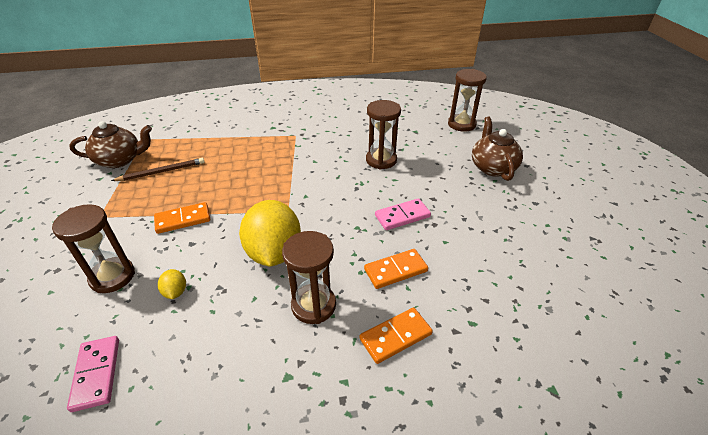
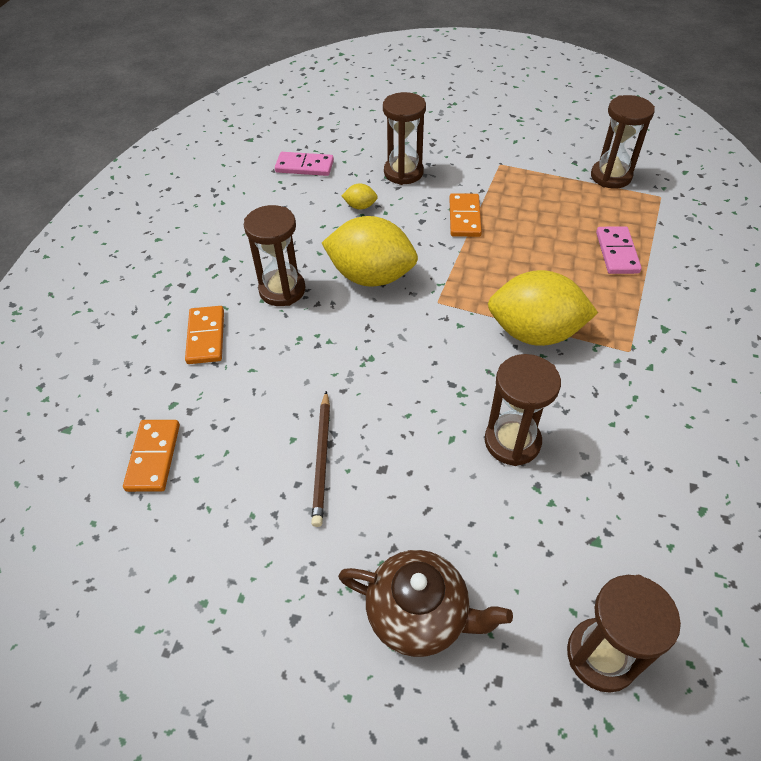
camera: 115 degrees right, 10 degrees up
(120, 160) = (611, 176): brown teapot -> brown hourglass
(162, 172) = (570, 207): brown pencil -> brown pencil (322, 459)
(297, 166) = (534, 333): none -> yellow lemon
(395, 270) = (281, 368): orange domino -> orange domino (154, 457)
(402, 216) = (365, 413): pink domino -> pink domino (617, 252)

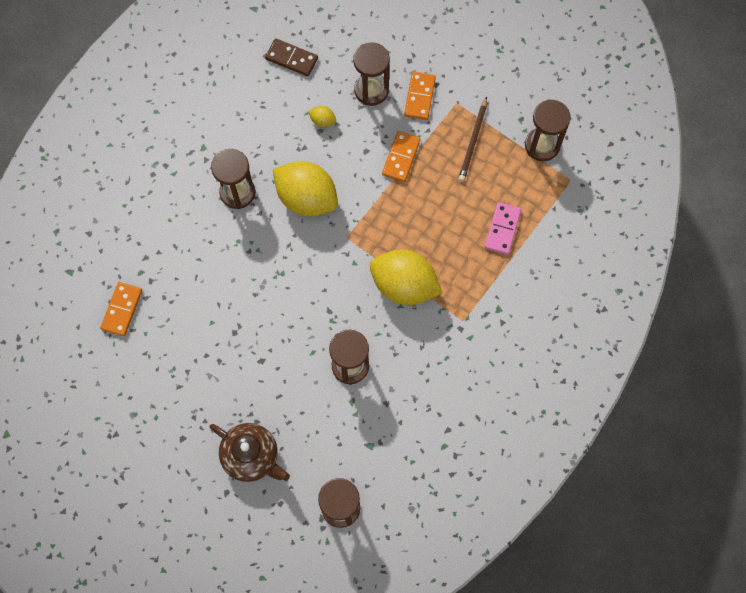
camera: 15 degrees right, 20 degrees up
(206, 337) = (173, 221): orange domino -> orange domino (420, 97)
(304, 166) = (291, 59): pink domino -> brown domino
(322, 459) = (226, 342): brown pencil -> brown pencil (473, 141)

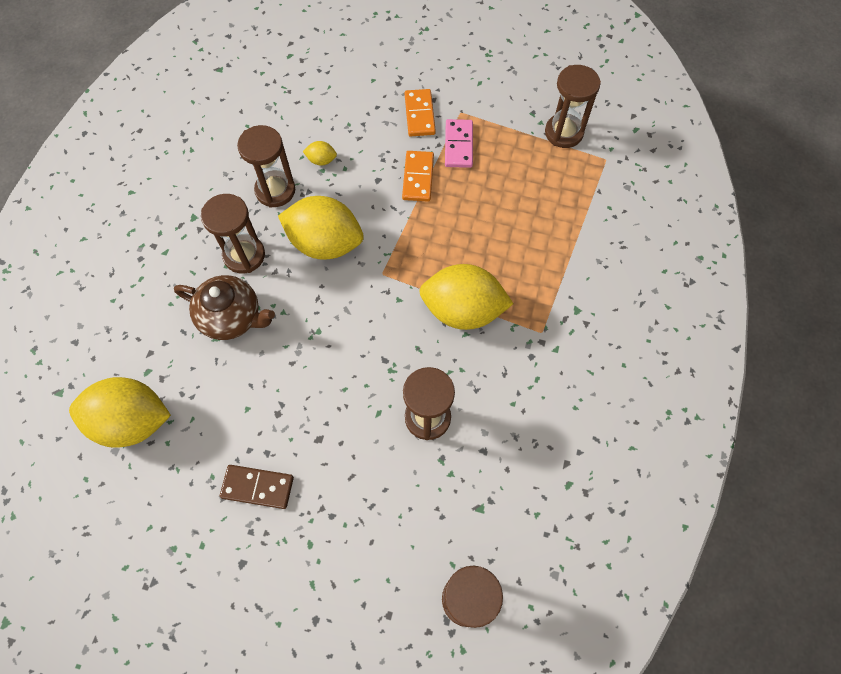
camera: 15 degrees left, 5 degrees down
(122, 310) = (132, 421): orange domino -> yellow lemon
(252, 456) = (336, 563): brown teapot -> brown teapot (232, 317)
(291, 59) = (271, 108): brown domino -> brown domino (257, 487)
(371, 90) = (366, 119): brown hourglass -> brown hourglass (275, 190)
(473, 141) = (490, 144): brown pencil -> none
(502, 229) = (551, 224): pink domino -> pink domino (459, 145)

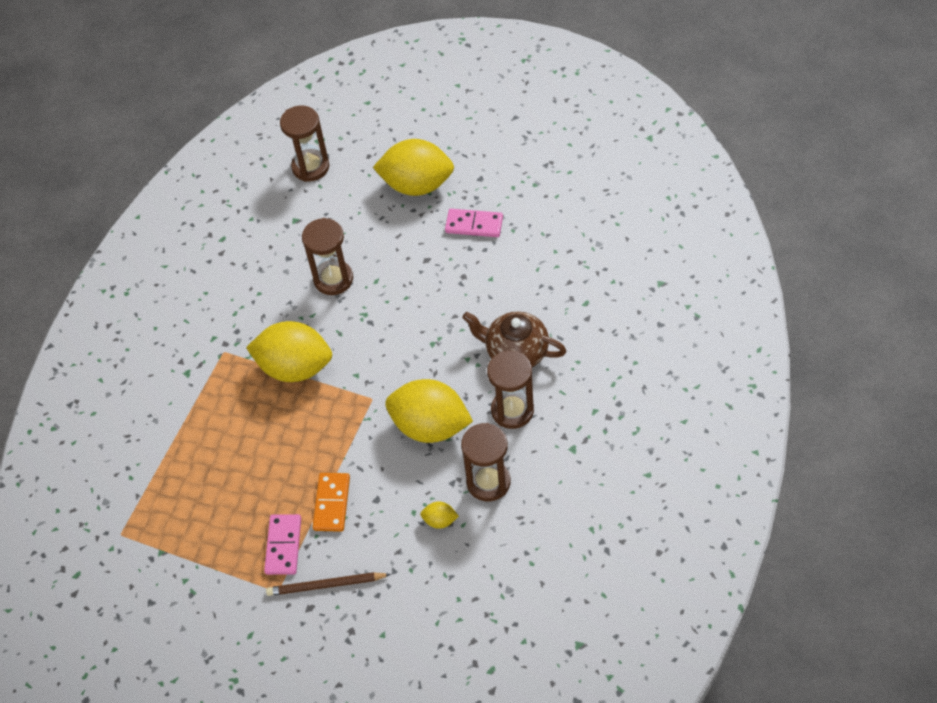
camera: 175 degrees left, 10 degrees down
(132, 421) = (588, 264): yellow lemon -> yellow lemon (417, 185)
(257, 487) = (474, 225): brown domino -> pink domino
(420, 114) = (326, 585): orange domino -> brown pencil
(564, 132) = (160, 567): brown hourglass -> none

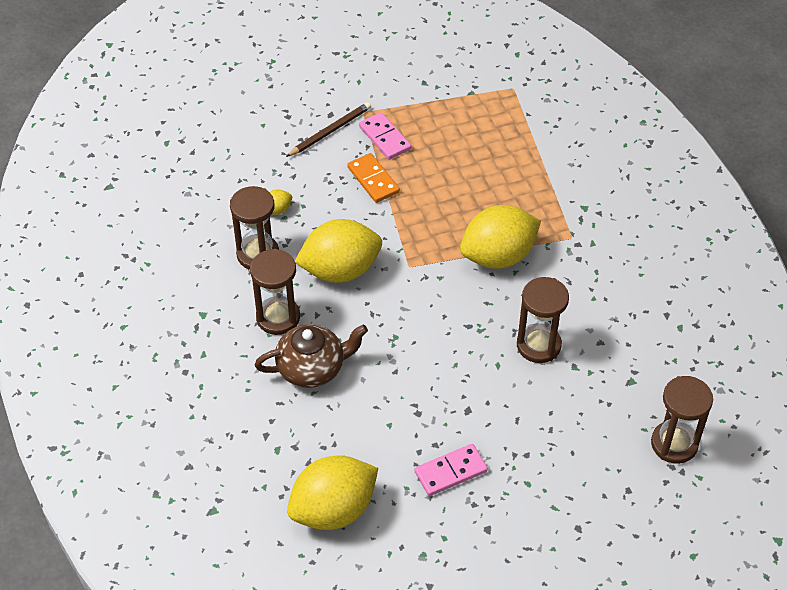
camera: 140 degrees right, 5 degrees down
(417, 185) = (547, 484): yellow lemon -> yellow lemon (333, 510)

